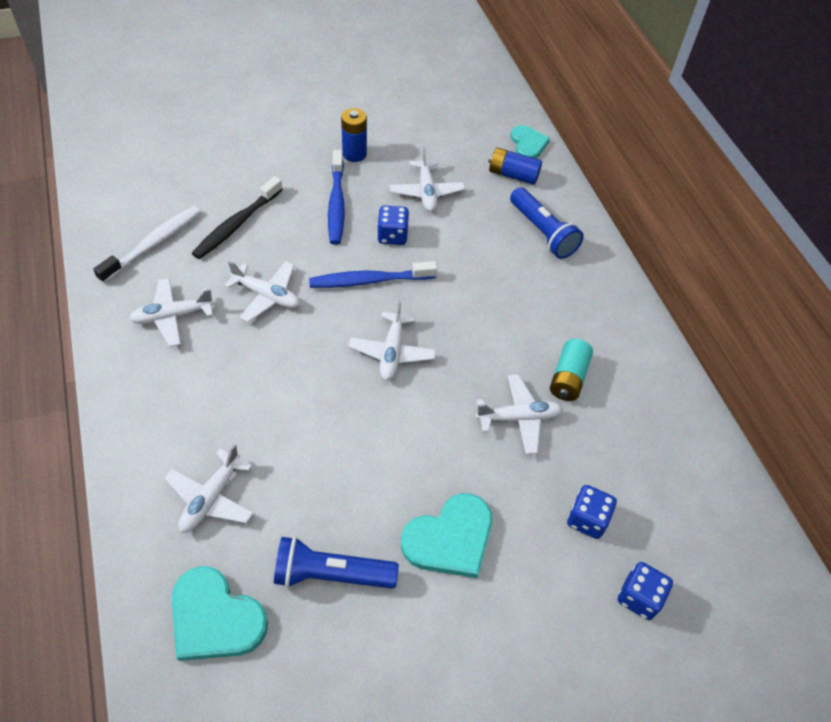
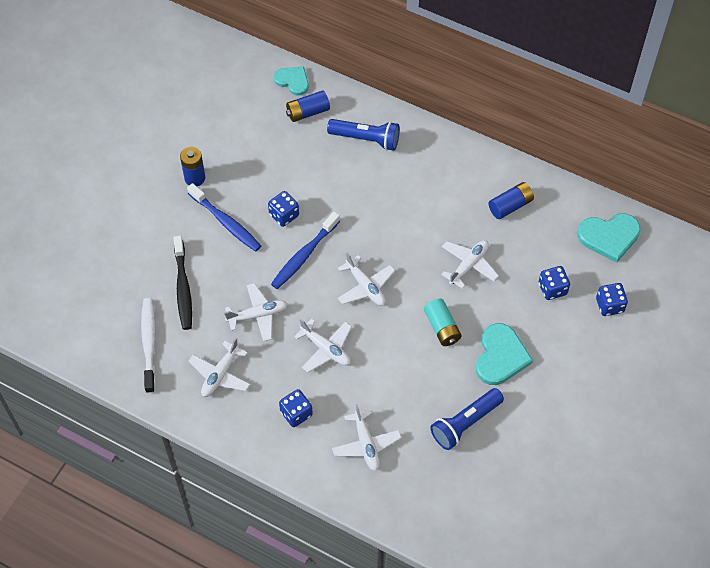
camera: 40 degrees left, 5 degrees up
(188, 408) = (296, 413): none -> blue dice
(215, 618) = (436, 492): turquoise heart -> turquoise heart (609, 237)
(426, 192) = (270, 168): white plane -> white plane (326, 349)
(568, 378) = (470, 220): turquoise battery -> turquoise battery (442, 327)
(628, 398) = (510, 206): none -> blue battery

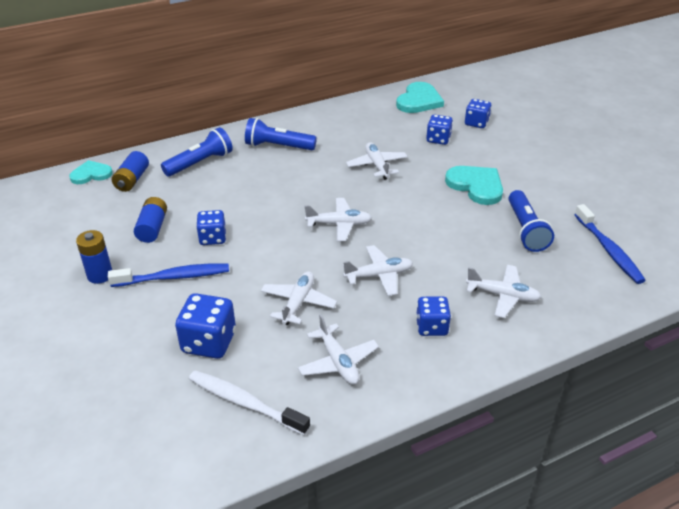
camera: 55 degrees left, 20 degrees down
(183, 288) = (209, 342): black toothbrush -> blue dice
(304, 255) = (268, 245): blue toothbrush -> blue toothbrush (608, 250)
(435, 176) = (278, 146): none -> blue flashlight
(442, 327) = (421, 202): turquoise battery -> none
(510, 206) = (346, 126): blue battery -> blue battery (152, 228)

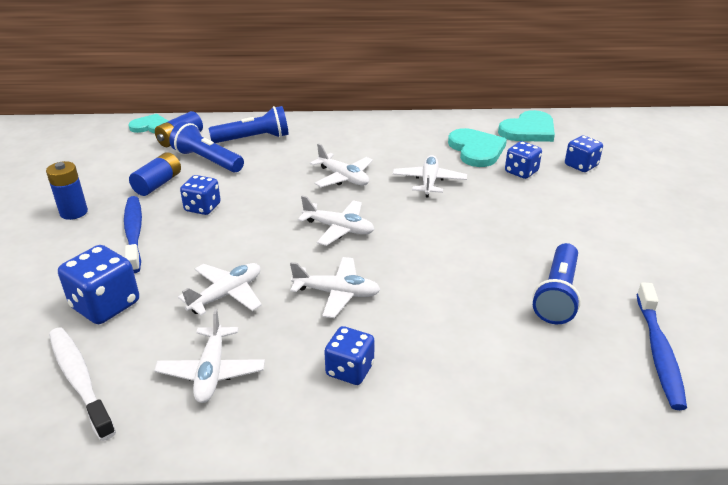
camera: 25 degrees right, 5 degrees down
(174, 277) = (134, 233): blue toothbrush -> blue toothbrush turned 120 degrees counterclockwise
(278, 146) = (341, 141): blue flashlight -> blue flashlight (207, 160)
(476, 186) = (530, 230): turquoise heart -> turquoise heart (476, 150)
(503, 296) = (468, 363): white plane -> white plane (343, 177)

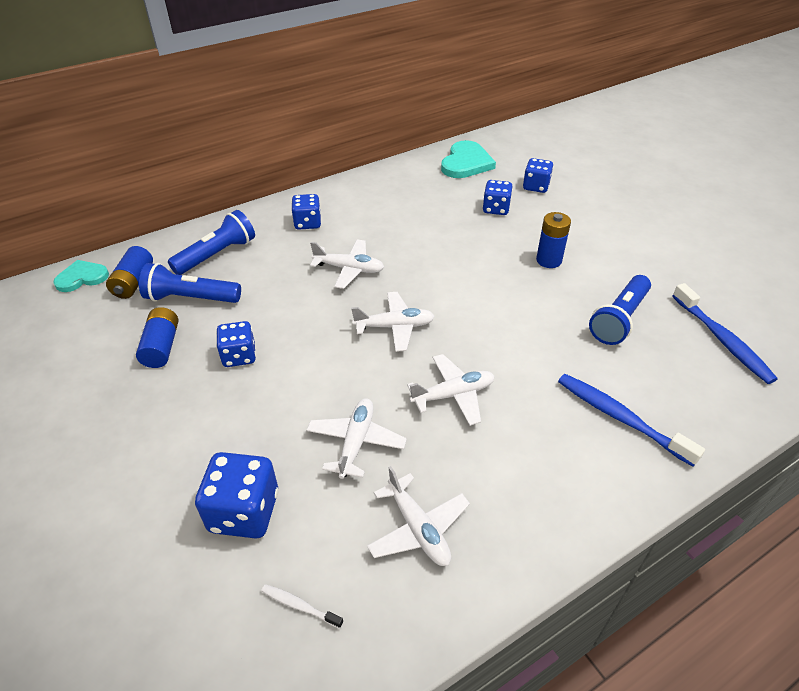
camera: 30 degrees left, 10 degrees up
(74, 212) = (95, 420): blue battery -> blue battery (548, 260)
(80, 380) = (299, 605): white toothbrush -> white toothbrush, size x0.47
(134, 233) = (192, 416): blue toothbrush -> blue toothbrush (620, 418)
(350, 370) = (530, 465): blue dice -> blue dice (307, 223)
(429, 182) = (430, 246): white plane -> none
(476, 150) = (440, 198): turquoise heart -> none
(557, 294) = (619, 319): blue flashlight -> blue flashlight turned 45 degrees clockwise

